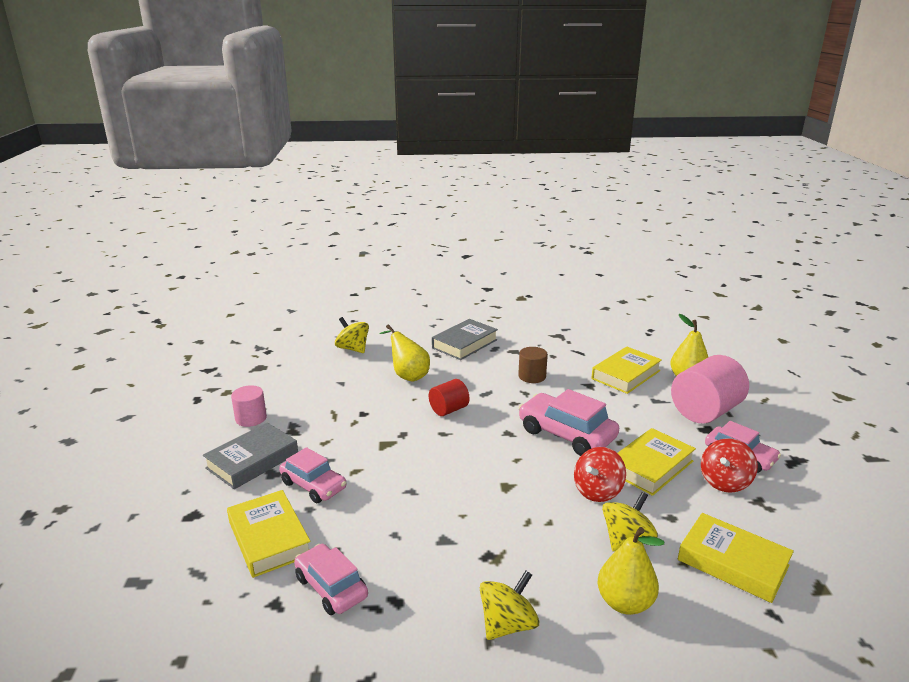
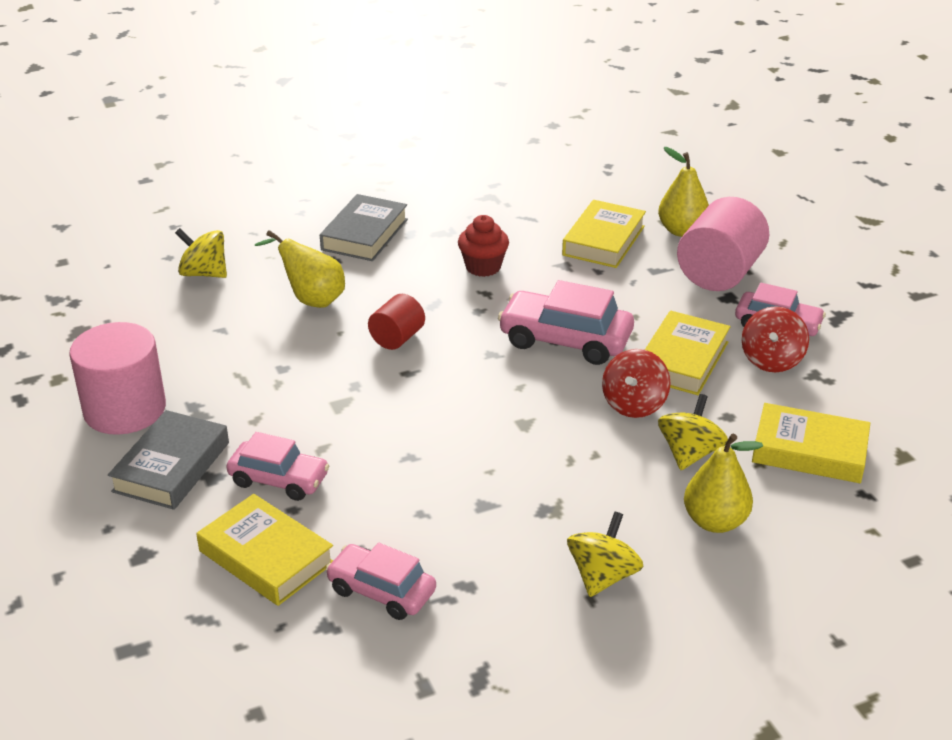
camera: 20 degrees left, 10 degrees up
(251, 418) = (125, 409): pink cylinder -> pink cylinder, size x1.80
(532, 376) = (483, 267): brown cylinder -> red cupcake

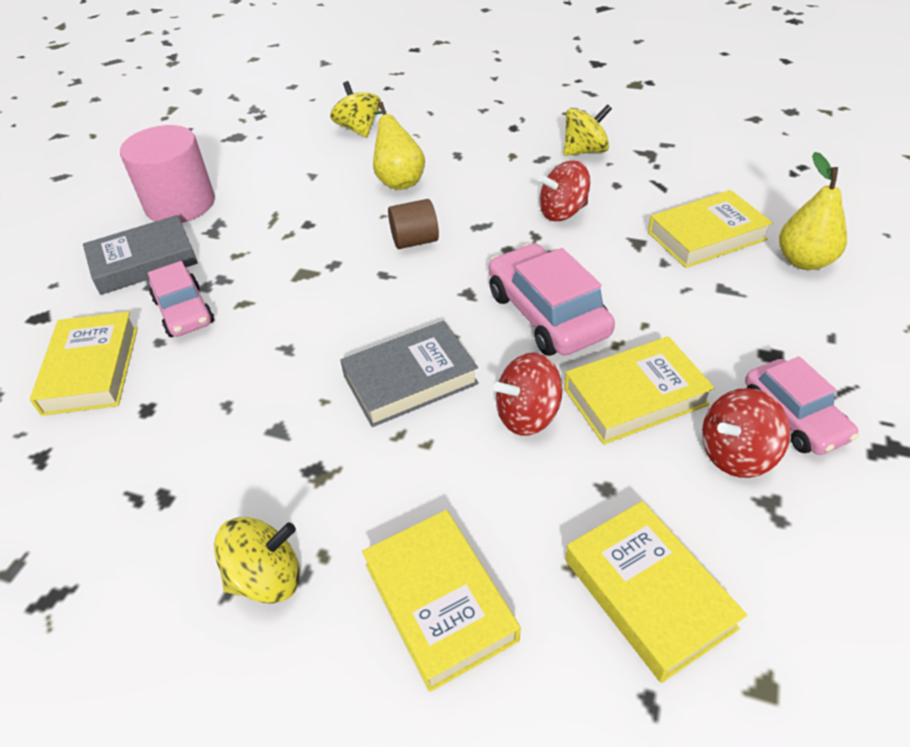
camera: 45 degrees right, 10 degrees up
(364, 234) = (505, 145): grey book -> grey book (410, 379)
(381, 591) = (109, 455): pink car -> none
(397, 338) = (415, 241): red cylinder -> brown cylinder
(483, 267) = (563, 212): red cupcake -> red spinning top
(689, 453) = (513, 504): yellow spinning top -> yellow spinning top (585, 151)
(715, 521) = (440, 601): yellow pear -> yellow book
(719, 273) = (792, 324): pink cylinder -> none

